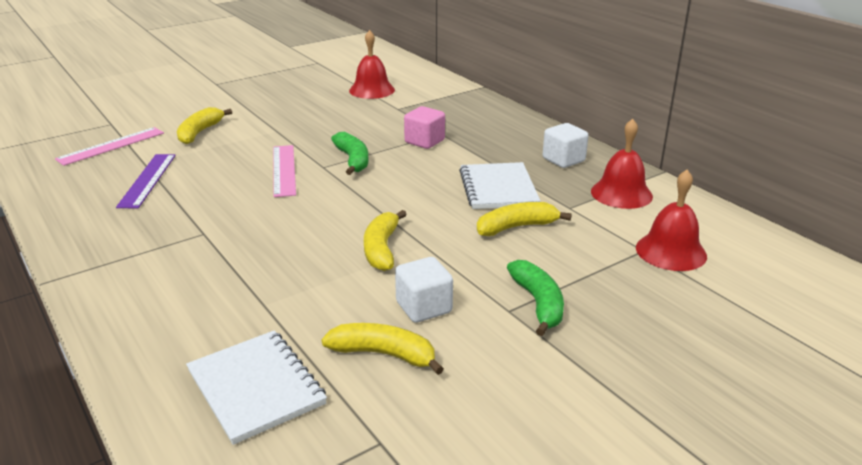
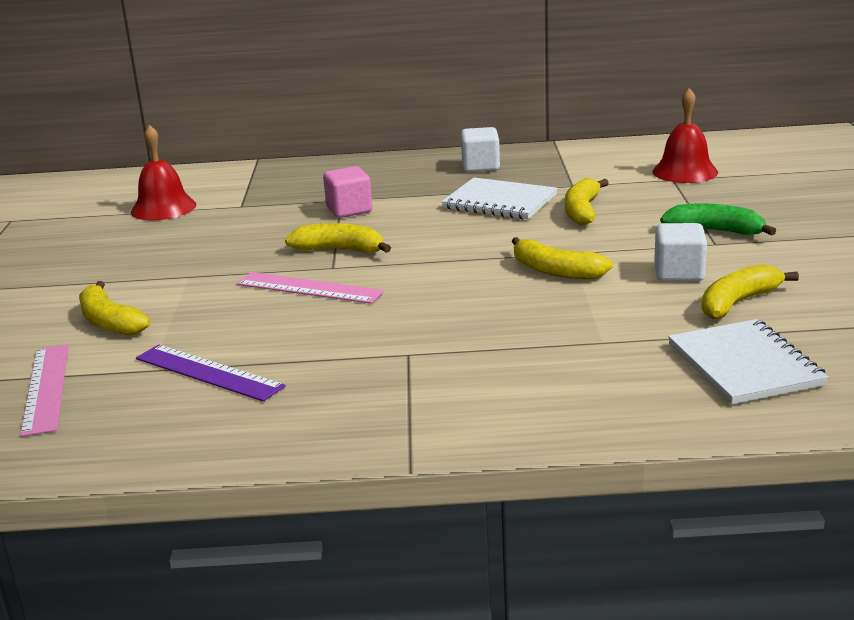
camera: 55 degrees left, 5 degrees down
(256, 387) = (745, 365): white notebook -> white notebook turned 75 degrees clockwise
(353, 160) = (340, 250): green banana -> yellow banana
(621, 193) = (572, 163): red bell -> none

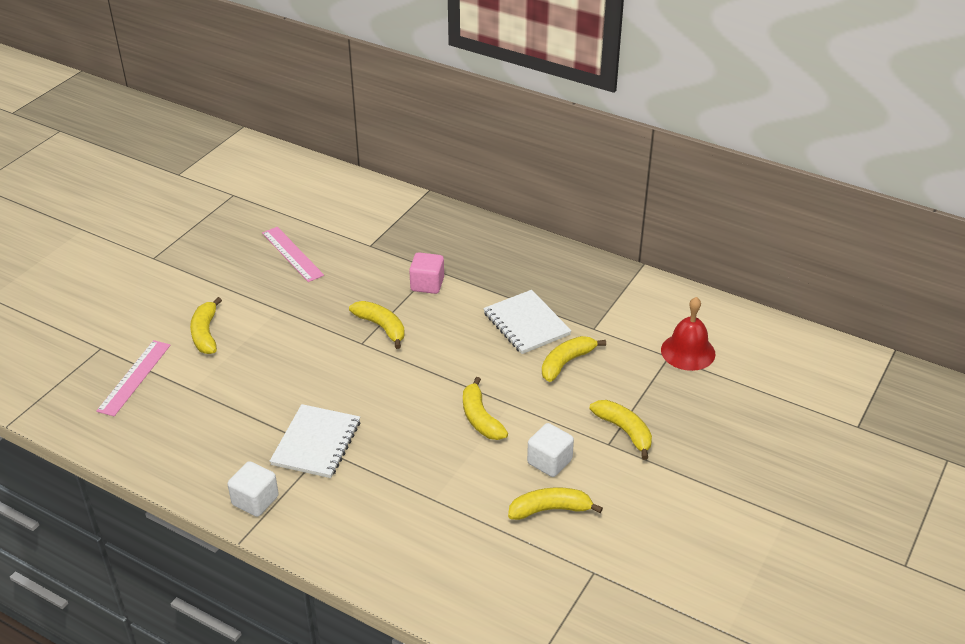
camera: 30 degrees right, 15 degrees up
(163, 208) = (324, 225): red bell -> none
(208, 372) = (216, 408): purple ruler -> none
(309, 288) = (330, 358): pink ruler -> pink ruler (292, 254)
(480, 167) = (558, 274): white cube -> white cube (255, 500)
(715, 231) = (624, 431): green banana -> yellow banana
(745, 365) = (486, 565): white notebook -> white notebook (316, 443)

